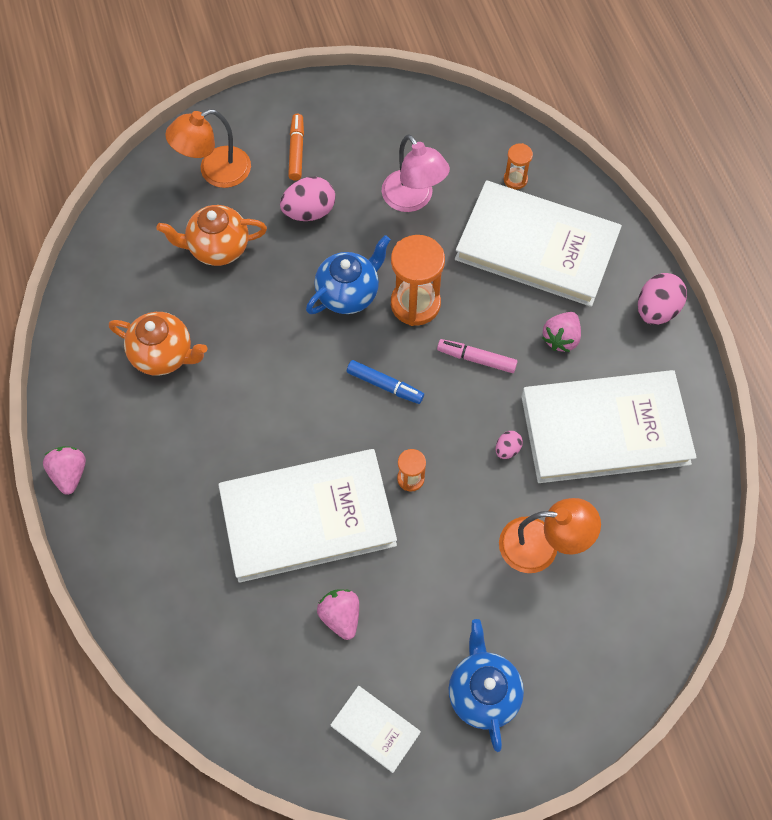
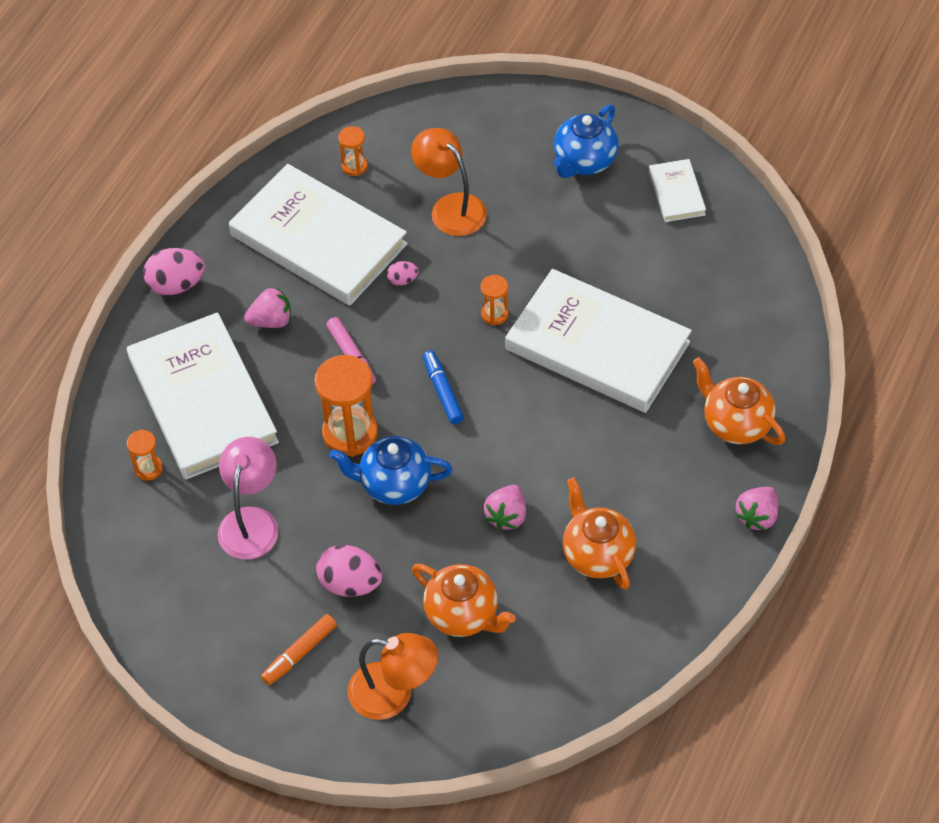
camera: 135 degrees left, 10 degrees down
(145, 538) = (735, 423): none -> orange teapot
(341, 616) = (636, 269): pink strawberry -> pink strawberry (507, 516)
(655, 518) = (354, 166): none -> orange hourglass

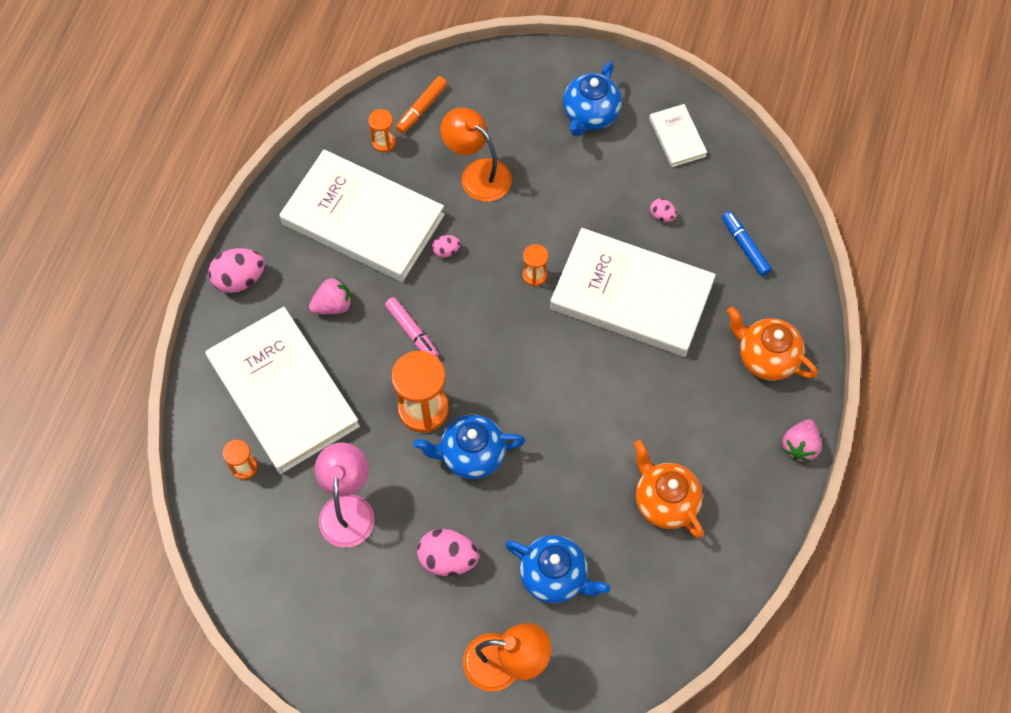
camera: 10 degrees left, 10 degrees up
(300, 653) = (413, 634): orange marker -> orange marker (422, 108)
(442, 391) = (500, 357): blue marker -> blue marker (745, 247)
(463, 614) = (555, 576): orange teapot -> blue teapot
(507, 516) = (578, 473): pink strawberry -> none
(645, 269) = (662, 215): none -> pink egg

